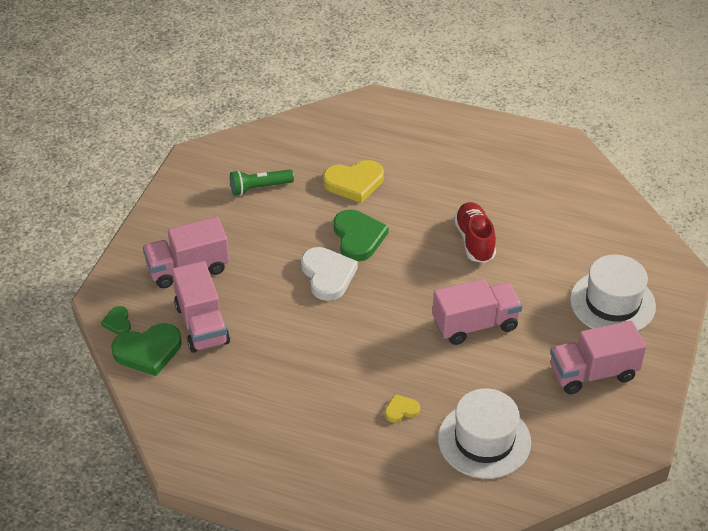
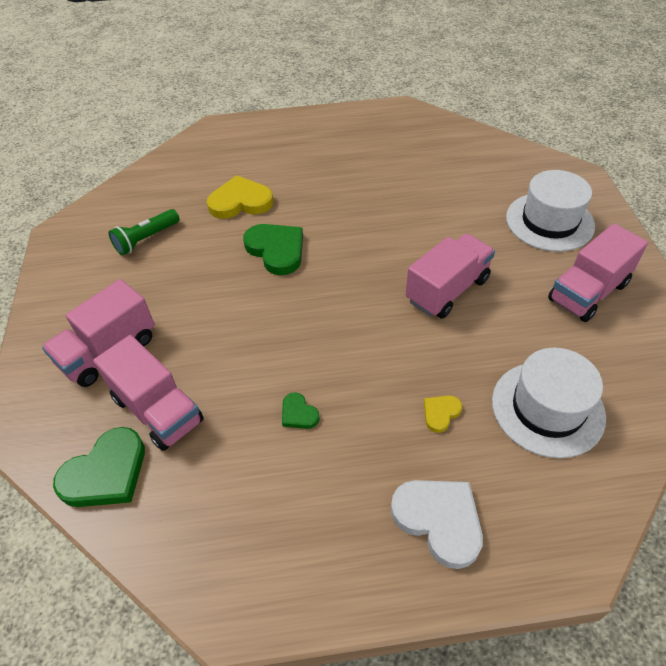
camera: 25 degrees left, 5 degrees up
(118, 322) = (49, 452): green heart -> green heart (298, 413)
(328, 275) = (269, 299): white heart -> white heart (439, 520)
(354, 183) = (240, 202): yellow heart -> yellow heart turned 150 degrees counterclockwise
(474, 241) = (388, 213): red shoe -> none

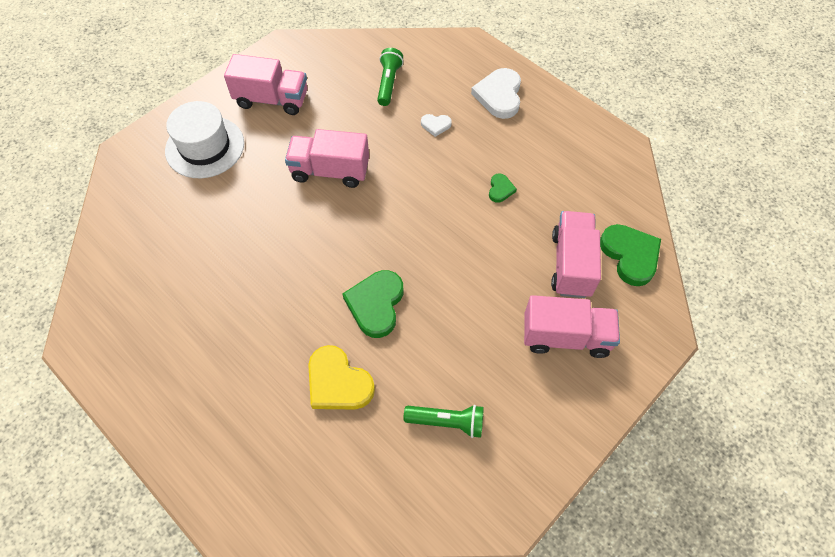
camera: 130 degrees left, 10 degrees up
(106, 473) = (630, 255): green heart -> green heart turned 60 degrees clockwise
(440, 413) = (435, 125): yellow heart -> white heart
(547, 408) = (388, 83): white hat -> green flashlight

